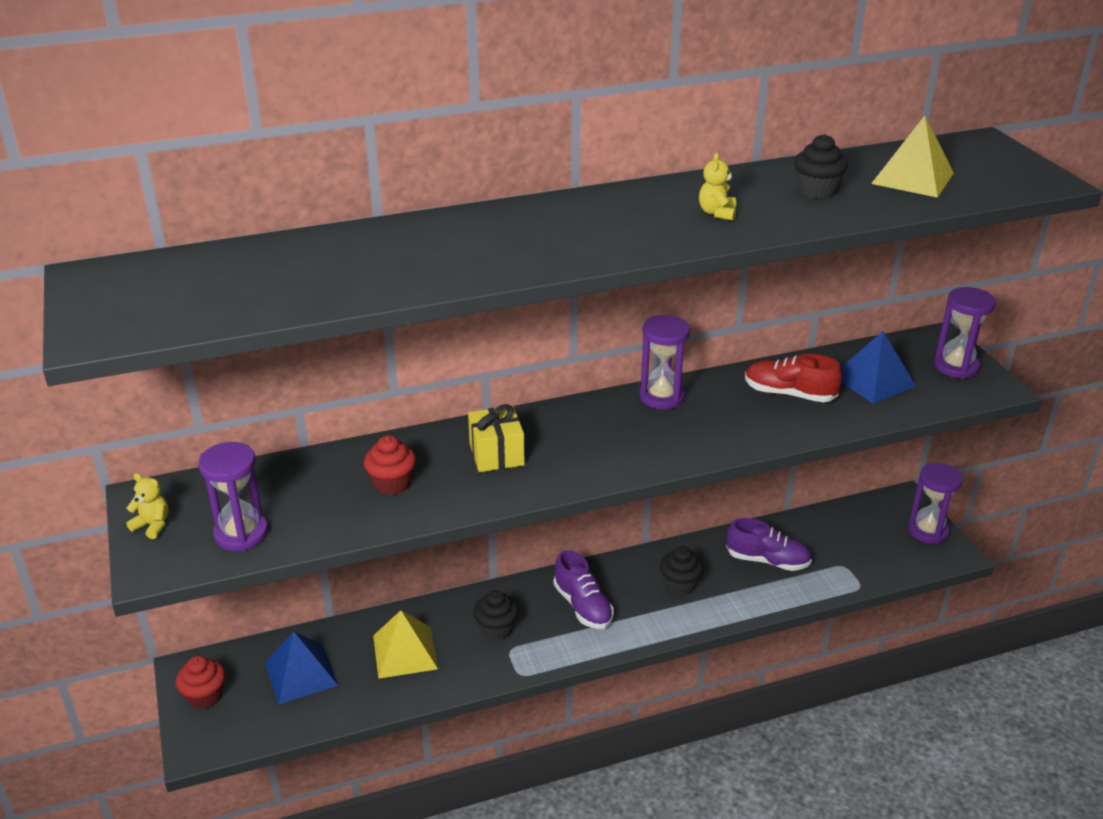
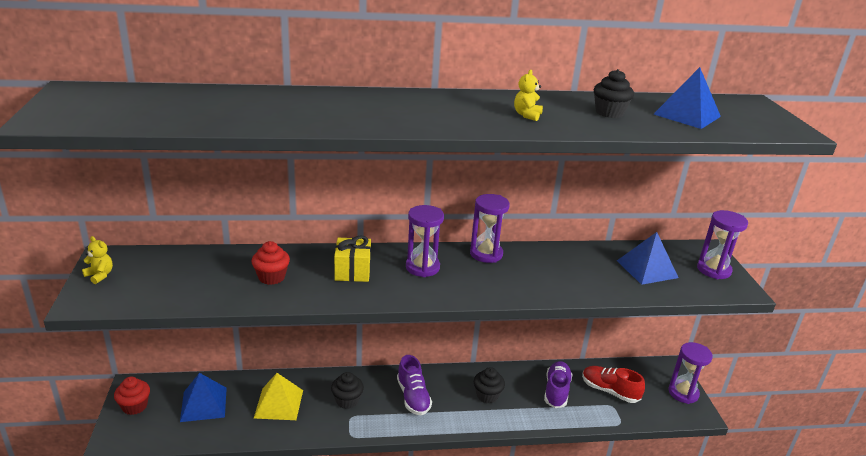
camera: 10 degrees right, 5 degrees down
(241, 534) = (153, 291): purple hourglass -> purple hourglass (422, 267)
(767, 560) = (556, 391): purple shoe -> purple shoe turned 105 degrees counterclockwise
(789, 394) = (580, 267): red shoe -> red shoe (609, 391)
(912, 178) = (687, 115): yellow pyramid -> blue pyramid

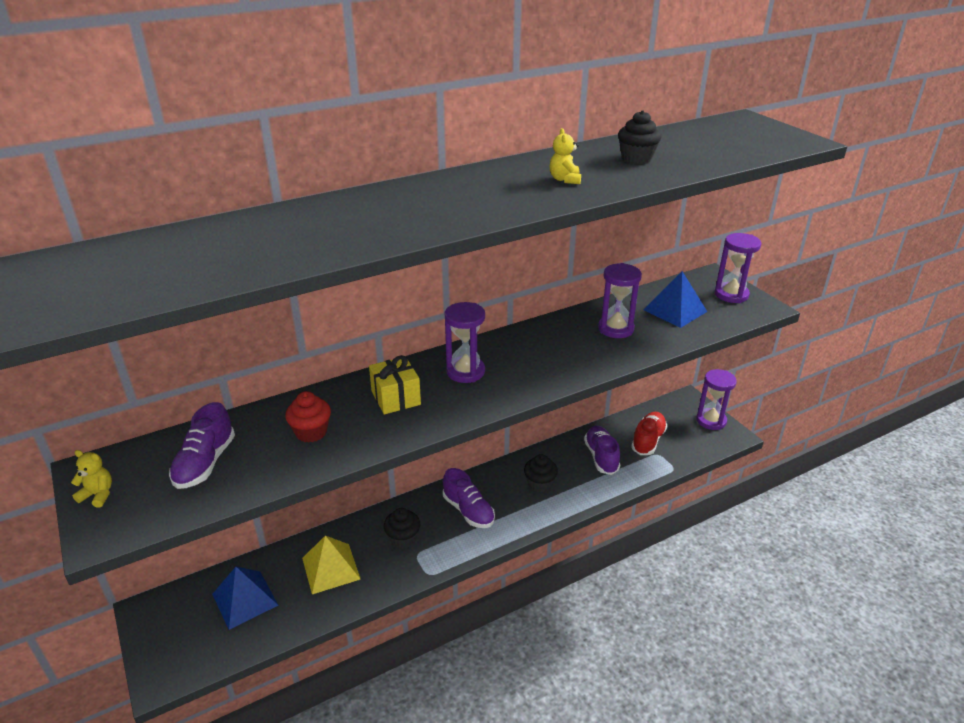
camera: 20 degrees left, 5 degrees up
(135, 406) = (162, 632): red cupcake -> none
(183, 276) = (205, 463): none -> purple shoe
(486, 254) = (518, 338): purple hourglass -> purple hourglass (615, 329)
(609, 391) = (648, 440): red shoe -> red shoe turned 105 degrees clockwise
(687, 115) = (705, 145): blue pyramid -> none

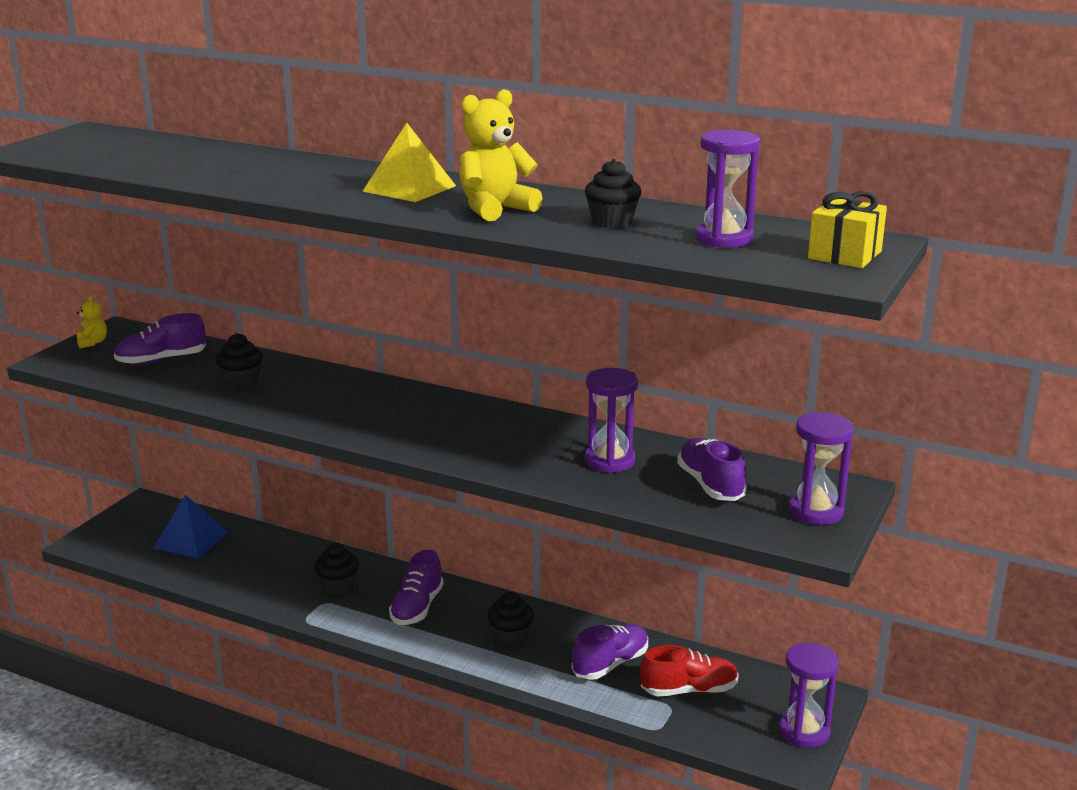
camera: 55 degrees right, 10 degrees down
(311, 432) = (241, 381): red cupcake -> black cupcake
(330, 568) = (263, 564): yellow pyramid -> yellow pyramid (409, 188)
(396, 398) = (331, 396): yellow gift -> yellow gift (845, 255)
(465, 372) = (414, 411): purple hourglass -> purple hourglass (724, 239)
(565, 180) = (495, 209): yellow teddy bear -> yellow teddy bear, size x1.92
(675, 310) = (710, 485): blue pyramid -> purple shoe

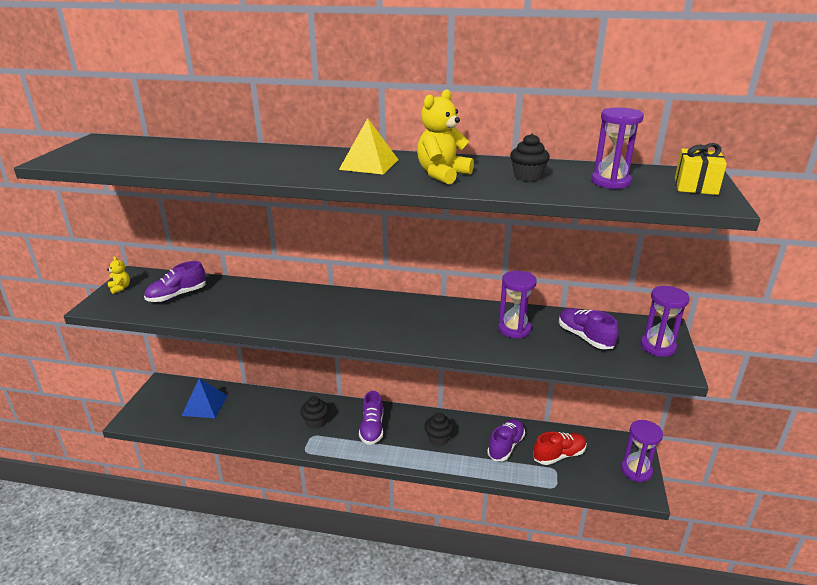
camera: 15 degrees left, 5 degrees up
(241, 381) = (242, 304): black cupcake -> none

